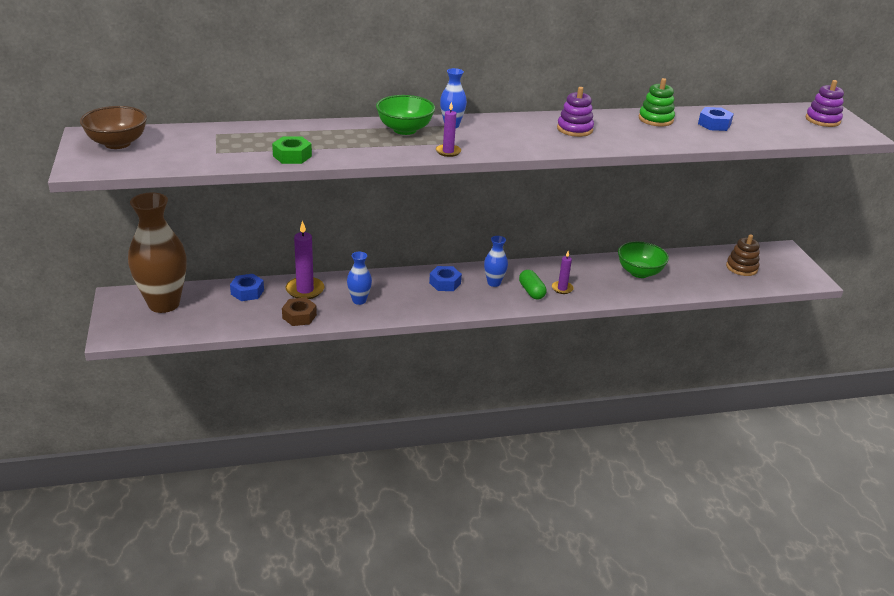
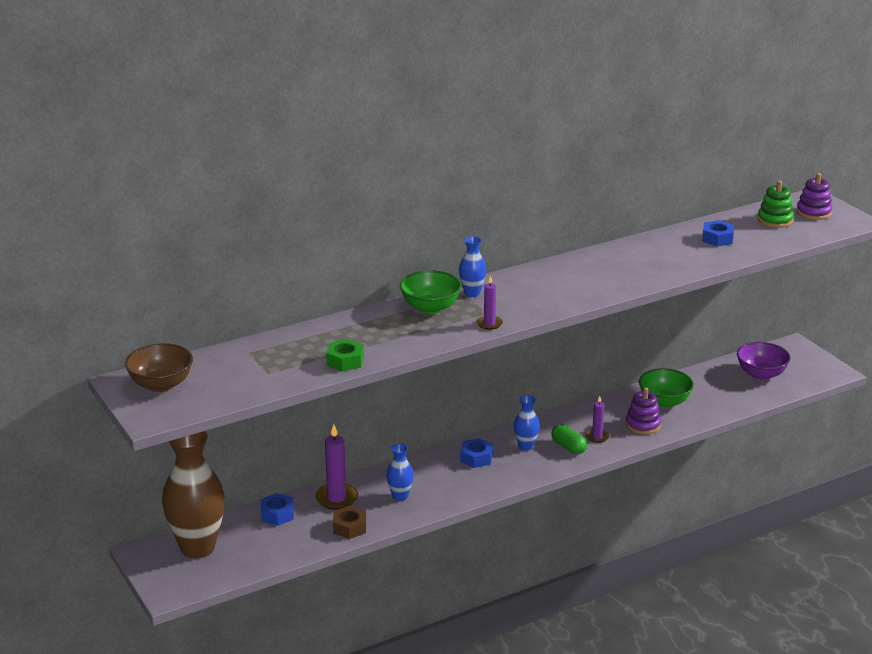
camera: 15 degrees left, 5 degrees down
(574, 129) = (591, 272): purple stacking toy -> purple stacking toy (643, 425)
(655, 119) = (660, 244): green stacking toy -> green stacking toy (775, 220)
(741, 268) = (761, 374): brown stacking toy -> purple bowl

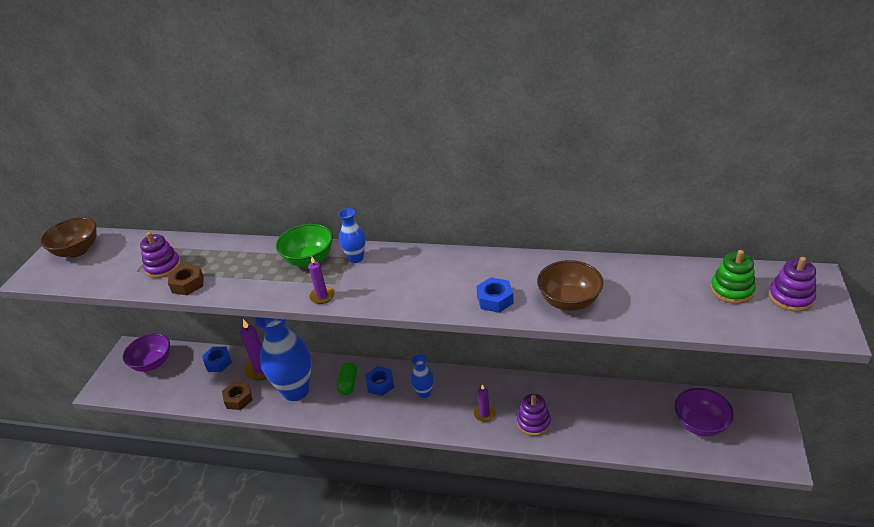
camera: 45 degrees right, 10 degrees up
(197, 548) = (153, 363): brown vase -> purple bowl
(292, 361) = (163, 267): none -> purple stacking toy
(345, 361) = (188, 284): green nut -> brown nut
(400, 496) = (296, 390): blue vase -> blue vase, size x2.15
(568, 447) = (452, 411): green capsule -> green capsule (348, 384)
(664, 402) = (578, 408): green bowl -> none
(682, 261) = (569, 301): none -> brown bowl
(717, 239) = (639, 288): blue nut -> blue nut (495, 299)

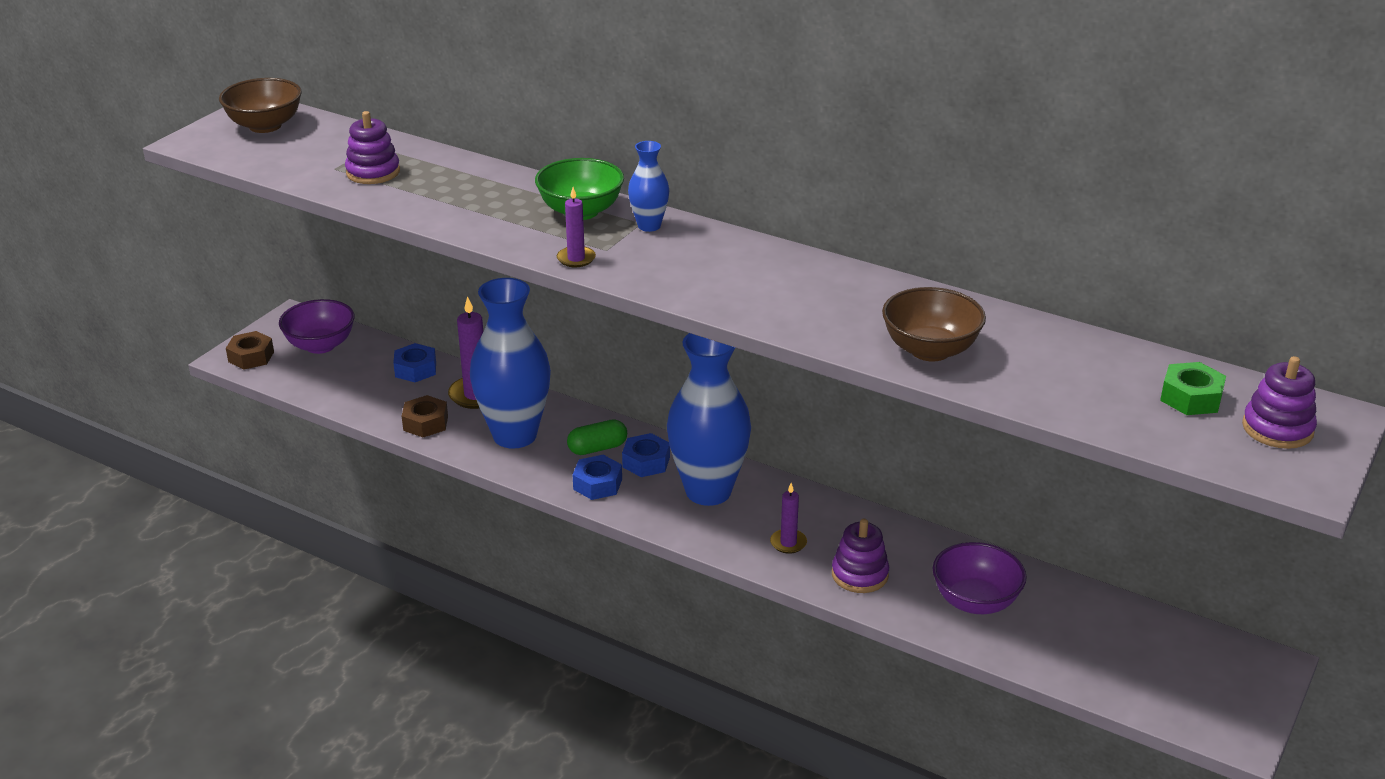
camera: 15 degrees right, 5 degrees down
(188, 284) = (397, 200): brown nut -> brown nut (251, 357)
(348, 384) = (597, 448): green capsule -> green capsule turned 45 degrees clockwise
(424, 393) = (708, 491): blue vase -> blue vase, size x2.15
(495, 299) = (821, 322): blue nut -> blue nut (597, 484)
(700, 424) = (1132, 652): purple bowl -> purple bowl (975, 601)
(731, 290) = (1191, 398): green stacking toy -> green nut

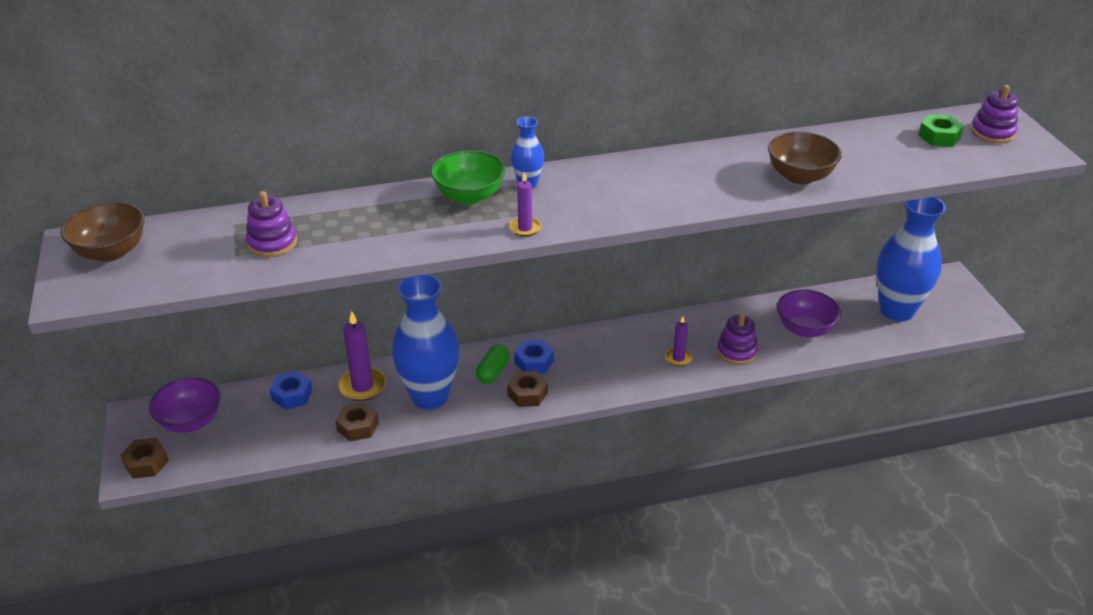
camera: 45 degrees left, 5 degrees up
(597, 484) = (527, 394): blue nut -> brown nut
(708, 491) = (594, 356): blue vase -> blue vase (896, 310)

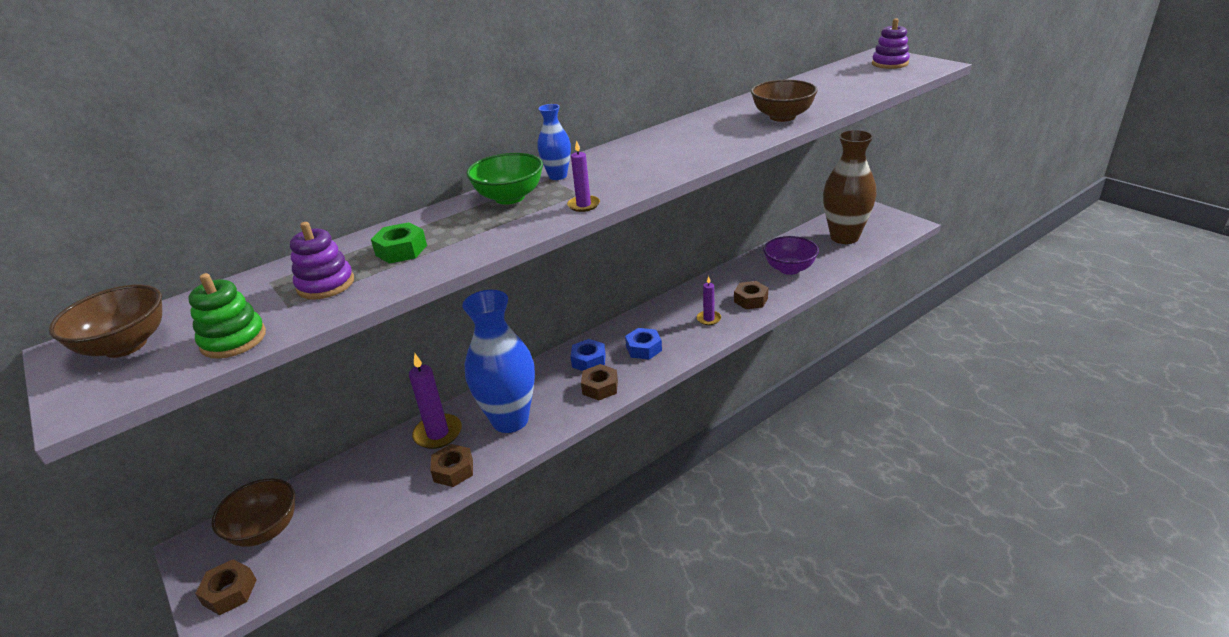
camera: 20 degrees left, 5 degrees down
(184, 274) = (233, 340): none -> green stacking toy
(191, 421) = (265, 530): purple bowl -> brown bowl
(292, 395) = (368, 466): blue nut -> blue nut (643, 348)
(493, 372) = (557, 380): green capsule -> none
(736, 352) = (750, 300): purple stacking toy -> brown nut
(896, 310) = (844, 237): blue vase -> brown vase
(939, 137) = (856, 74): green nut -> green nut (401, 250)

